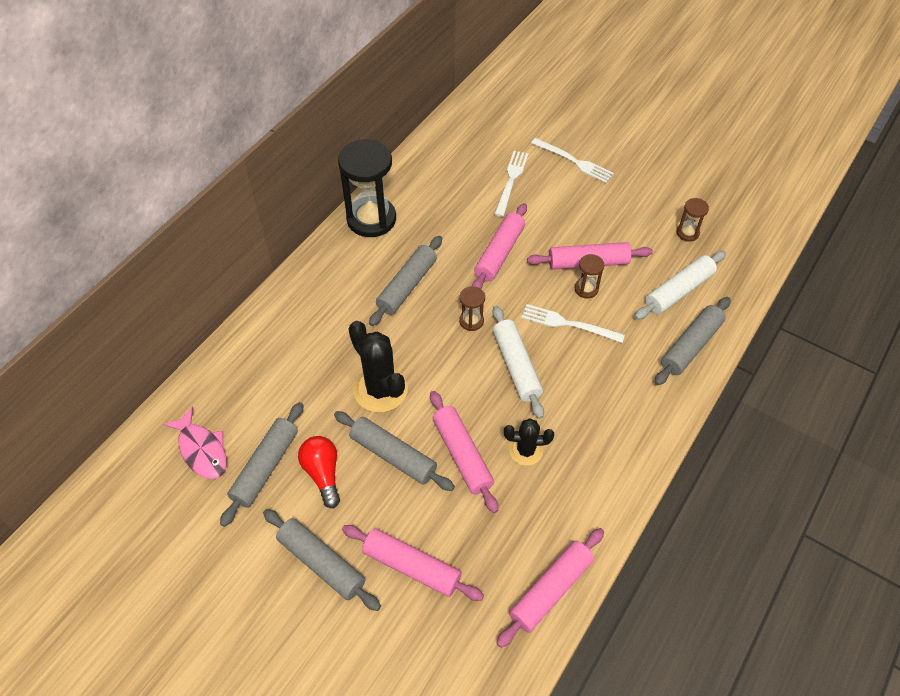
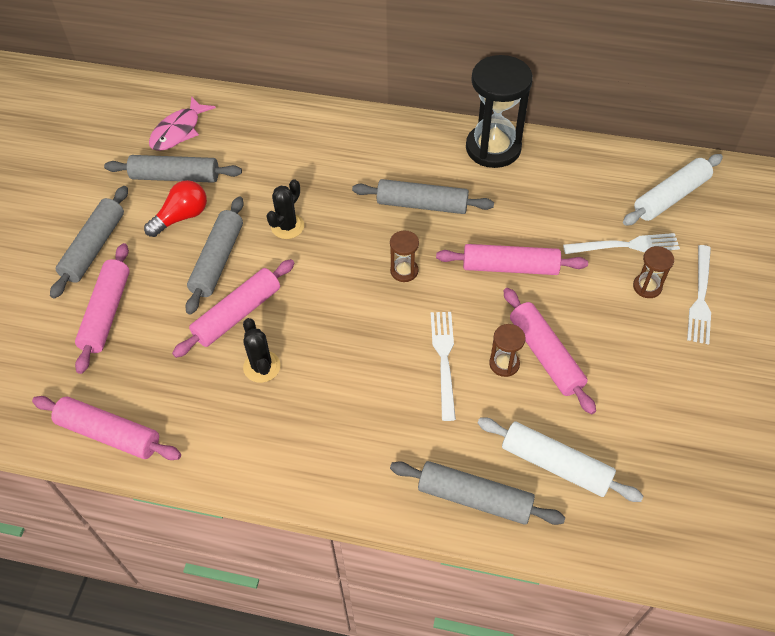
camera: 70 degrees right, 0 degrees up
(380, 389) = (287, 226): black cactus -> black cactus, size x0.59
(516, 366) = (364, 327): white rolling pin -> white rolling pin (670, 197)
(687, 233) = (661, 453): brown hourglass -> brown hourglass (647, 287)

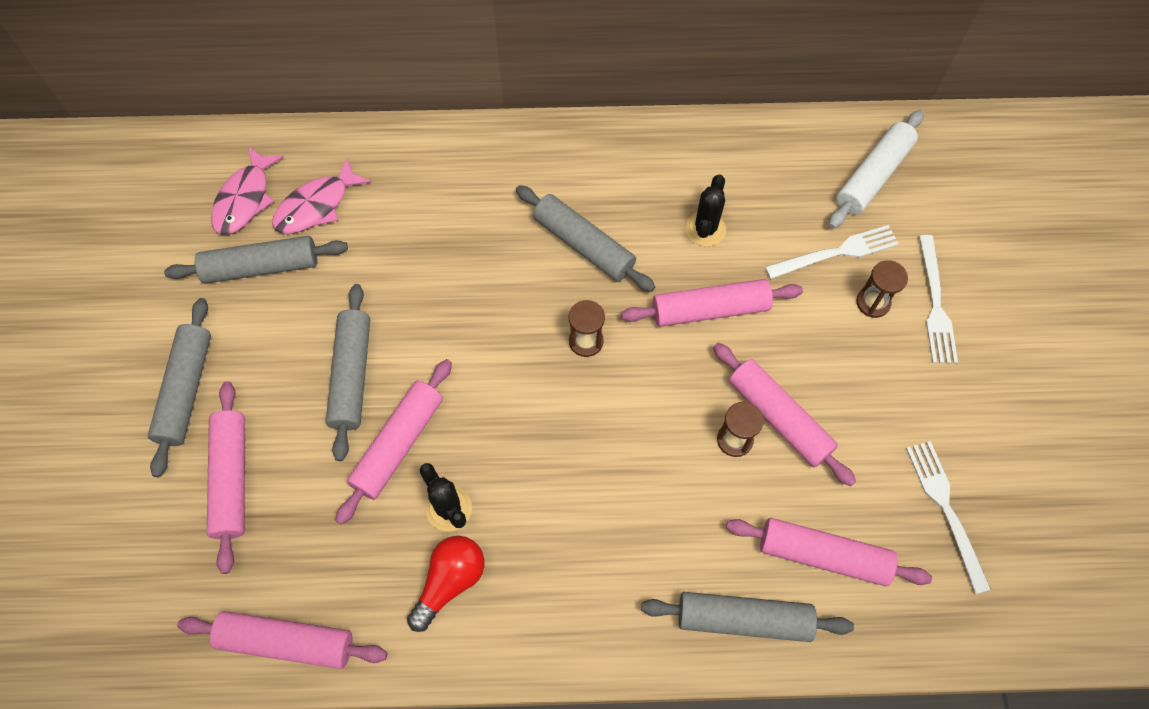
camera: 15 degrees left, 10 degrees up
(181, 217) = (287, 323): red light bulb -> red light bulb (450, 582)
(229, 144) = (317, 206): none -> pink fish
(287, 226) = (426, 309): black cactus -> black cactus (705, 229)
(422, 204) = (583, 245): grey rolling pin -> grey rolling pin turned 45 degrees clockwise
(444, 360) = (664, 450): white fork -> white fork (946, 509)
(493, 148) = (649, 148): black hourglass -> none
(555, 464) = (823, 555): white rolling pin -> pink rolling pin

